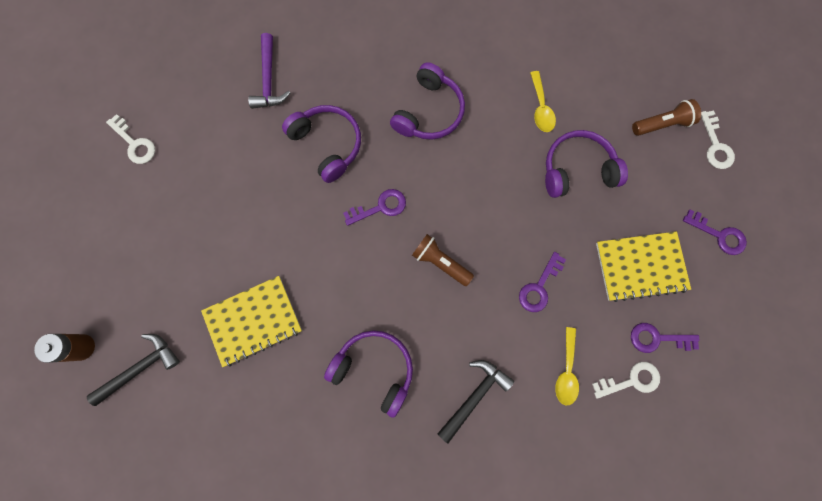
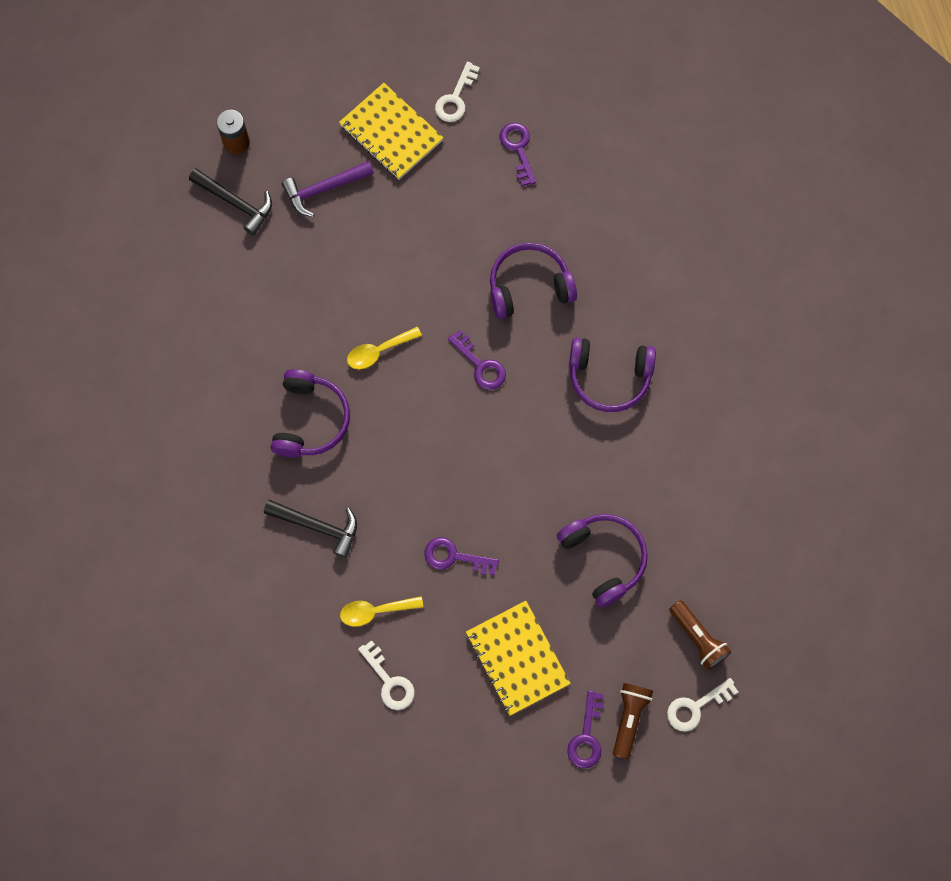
camera: 70 degrees right, 5 degrees down
(253, 321) = (317, 286): yellow notebook -> yellow notebook (391, 133)
(269, 80) = (579, 198): purple hammer -> purple hammer (323, 189)
(327, 145) = (529, 286): purple headphones -> purple headphones turned 135 degrees counterclockwise
(440, 262) = (443, 447): brown flashlight -> brown flashlight (629, 719)
(540, 108) = (663, 496): yellow spoon -> yellow spoon (378, 351)
(657, 338) = (443, 697): purple key -> purple key (518, 149)

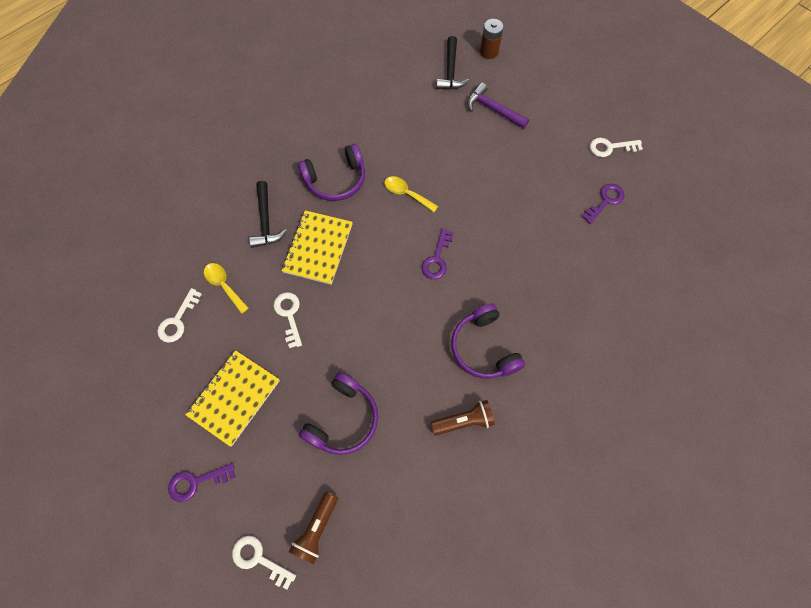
camera: 60 degrees right, 5 degrees down
(391, 133) = (558, 125): yellow notebook -> yellow notebook (318, 248)
(454, 557) = (289, 315): purple key -> white key
(529, 286) = (514, 259): purple headphones -> none
(629, 719) = (224, 508): brown flashlight -> brown flashlight (464, 421)

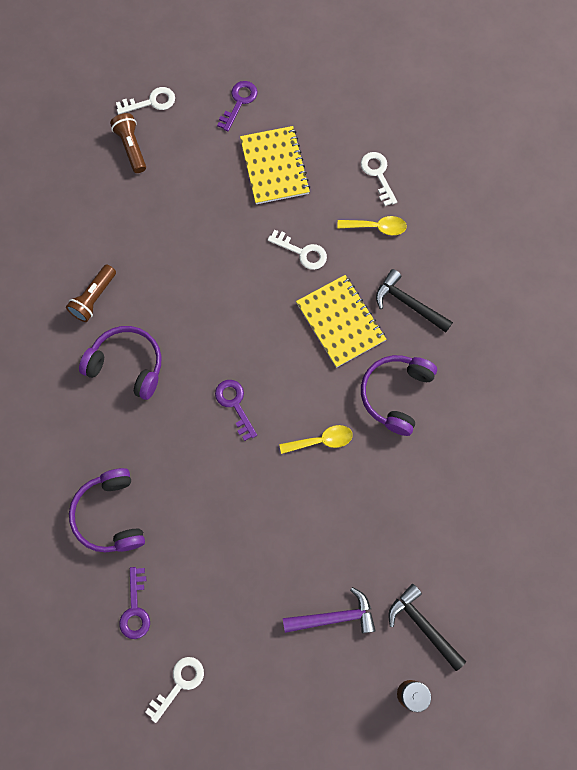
camera: 135 degrees right, 5 degrees up
(343, 419) = (183, 221): purple headphones -> purple headphones (110, 515)

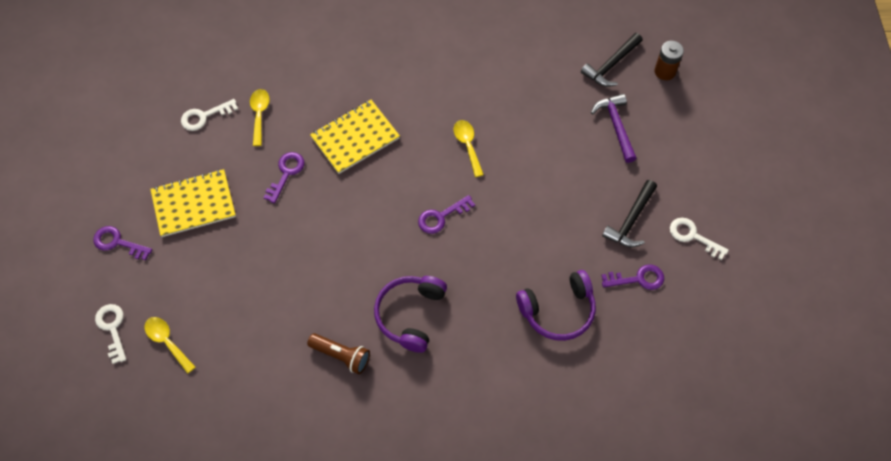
camera: 95 degrees left, 10 degrees down
(131, 147) = (167, 342): brown flashlight -> yellow spoon
(302, 252) = (286, 173): white key -> purple key
(396, 394) = (420, 92): purple headphones -> none
(408, 303) = (335, 87): black hammer -> black hammer (631, 220)

